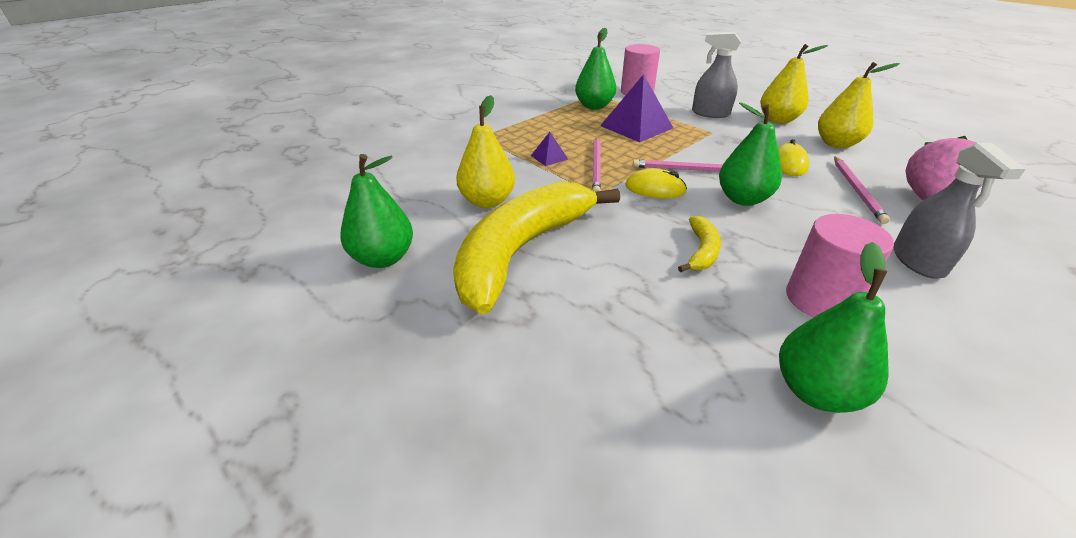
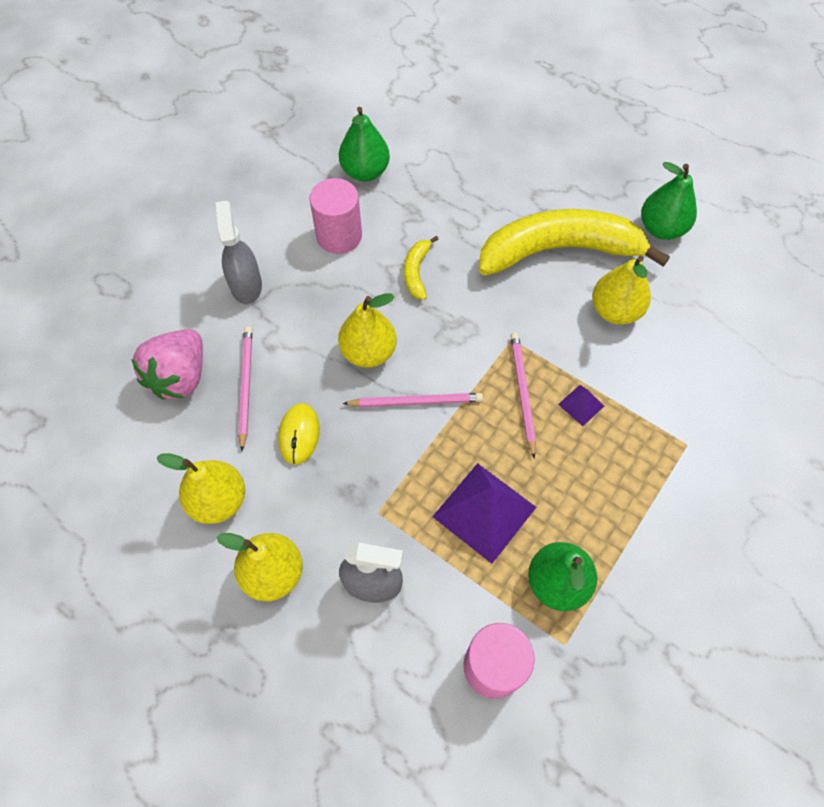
camera: 170 degrees right, 25 degrees up
(522, 251) = (559, 251): yellow banana -> yellow banana turned 120 degrees counterclockwise
(655, 189) = (455, 357): yellow mouse -> none
(742, 199) = (368, 352): green pear -> yellow pear

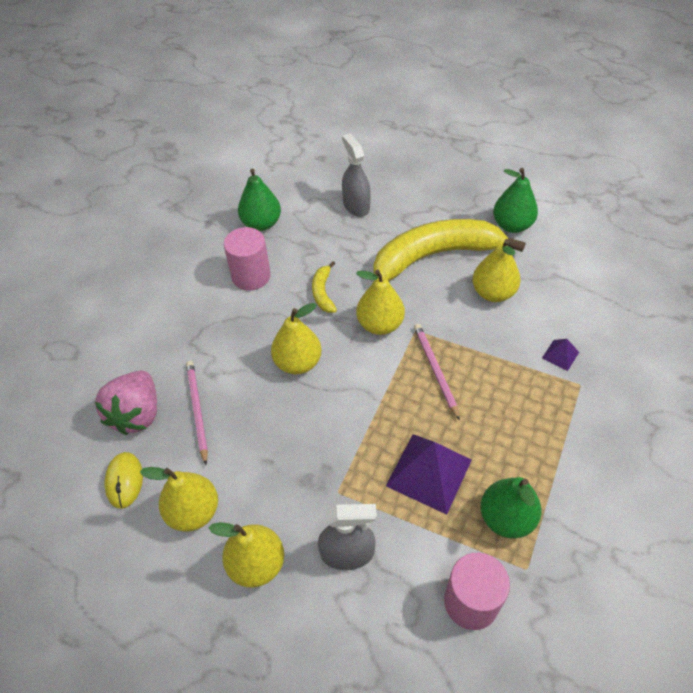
camera: 10 degrees left, 10 degrees down
(246, 285) = (180, 329): grey spray bottle -> grey spray bottle (356, 206)
(299, 434) = (253, 441): yellow mouse -> yellow mouse (124, 481)
(416, 402) = (348, 395): pink pencil -> none
(472, 324) = (380, 324): none -> yellow pear
(581, 405) = (486, 370): purple pyramid -> purple pyramid (560, 355)

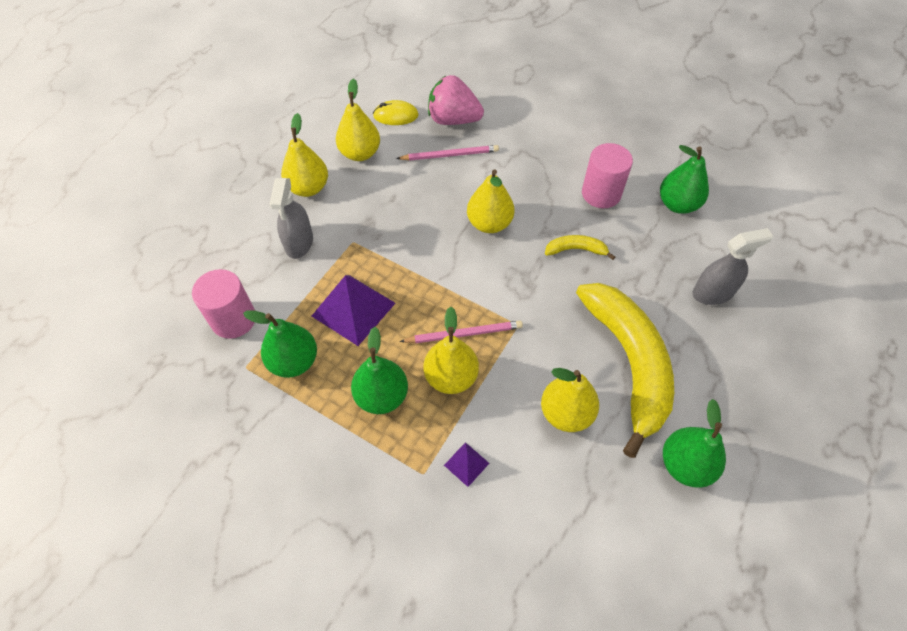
camera: 95 degrees right, 5 degrees up
(380, 324) = (528, 294): yellow pear -> yellow pear (451, 377)
(520, 428) = (382, 396): none -> green pear

